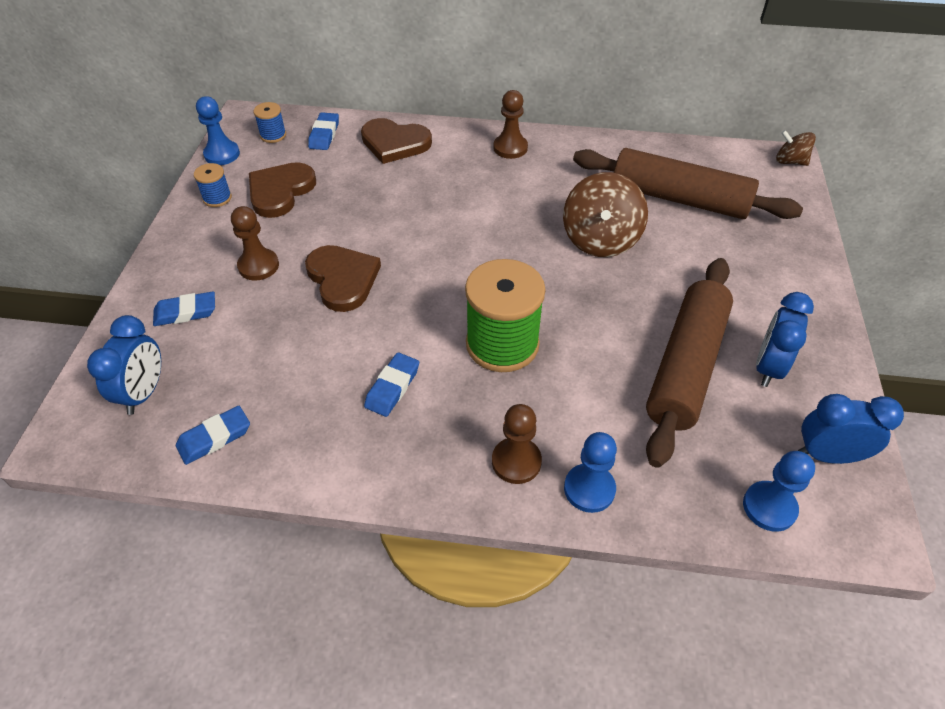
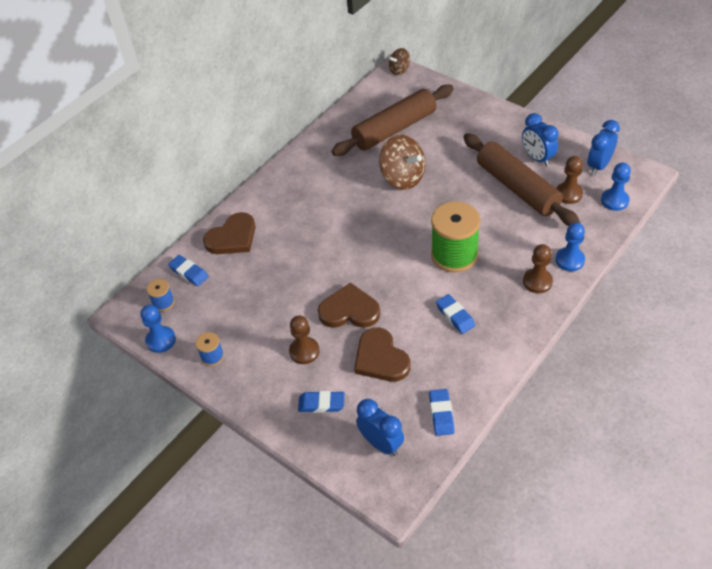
camera: 55 degrees left, 0 degrees up
(186, 312) = (321, 404): blue eraser -> blue eraser turned 75 degrees clockwise
(280, 191) = (234, 317): brown heart -> brown heart (381, 358)
(510, 148) = (287, 181): brown pawn -> brown pawn (568, 194)

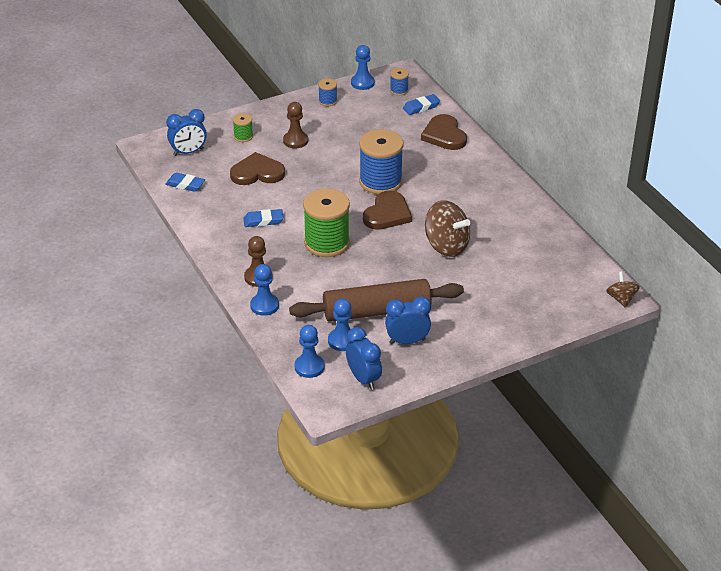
camera: 110 degrees right, 10 degrees down
(321, 404) = (243, 136): blue eraser -> green spool
(336, 254) = (380, 182): none -> blue spool
(349, 310) = (315, 171): brown heart -> brown heart (387, 214)
(394, 129) = (522, 263): brown rolling pin -> none
(403, 177) = (446, 246): brown spinning top -> brown spinning top turned 120 degrees counterclockwise
(568, 194) = (342, 341): brown pawn -> blue pawn

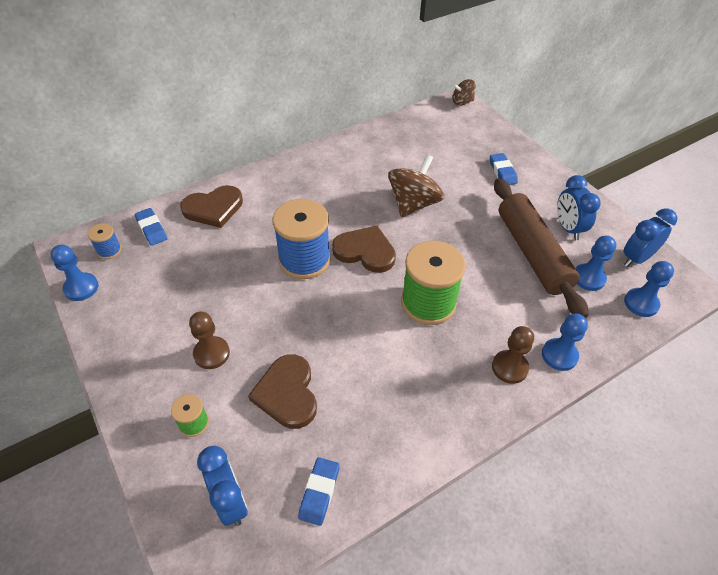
camera: 95 degrees left, 10 degrees up
(263, 221) = (395, 374): blue eraser -> blue eraser (502, 172)
(327, 101) = (118, 323): blue spool -> none

